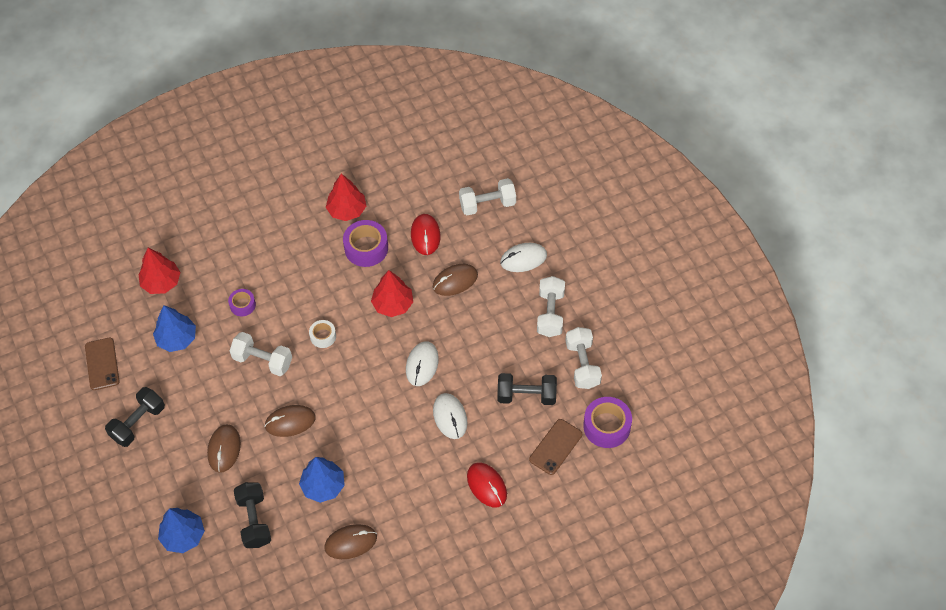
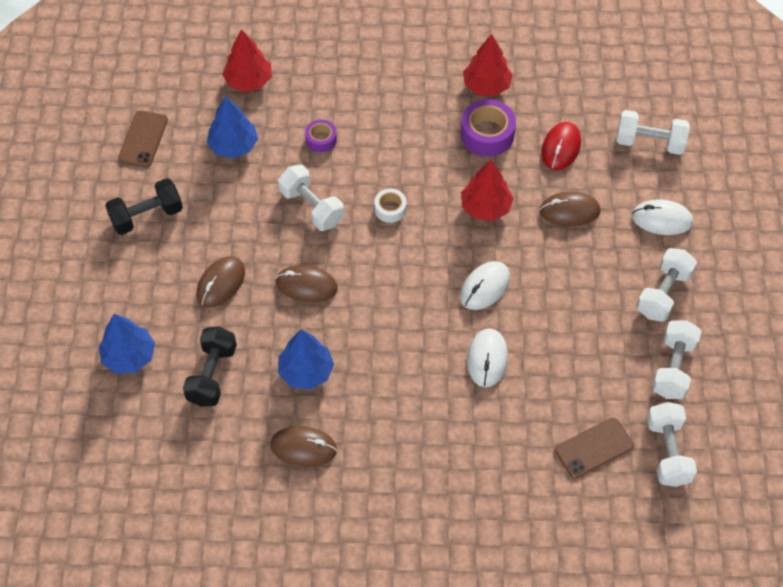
camera: 25 degrees right, 0 degrees up
(487, 485) = (490, 455): red mouse -> none
(526, 396) = (588, 374): black dumbbell -> none
(606, 426) = (667, 452): purple tape -> white dumbbell

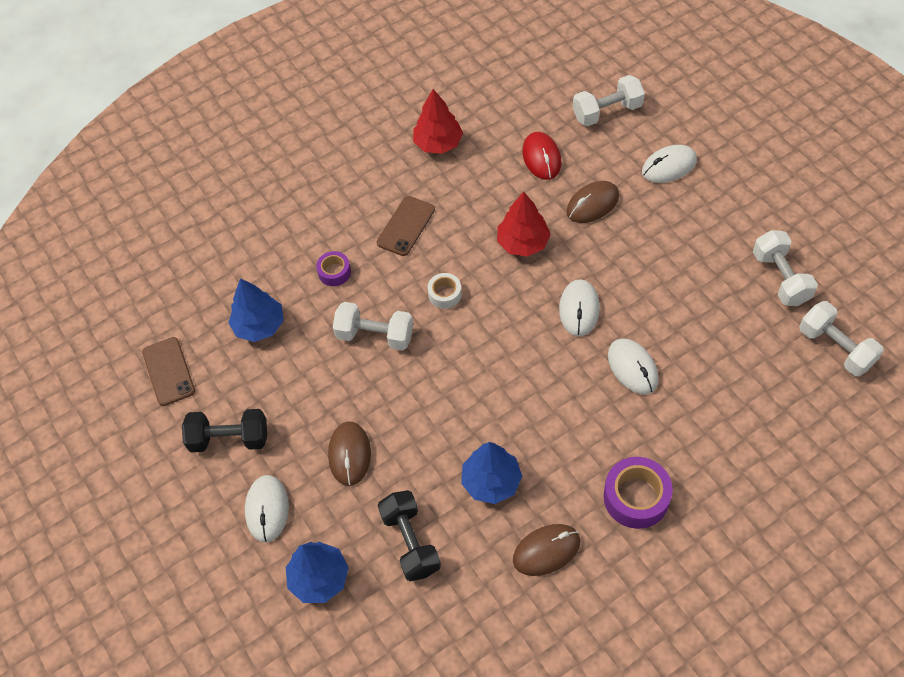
camera: 30 degrees left, 0 degrees up
(132, 284) = (267, 509): none -> white mouse
(146, 216) = (229, 438): black dumbbell -> black dumbbell turned 60 degrees clockwise
(248, 81) = (226, 261): red tree -> none
(306, 285) = (428, 406): brown mouse -> none
(487, 134) = (473, 183): purple tape -> purple tape (636, 497)
(594, 448) = (778, 384): brown phone -> brown phone (406, 226)
(663, 293) = (721, 224): white dumbbell -> none

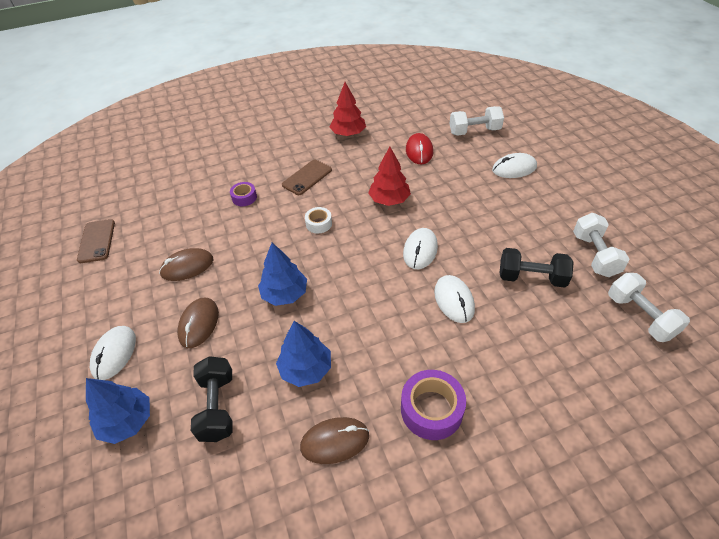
camera: 10 degrees right, 10 degrees down
(229, 438) = (114, 294): black dumbbell -> black dumbbell (531, 277)
(259, 325) = (175, 222): blue tree -> blue tree (285, 294)
(375, 335) = (256, 242): white dumbbell -> none
(592, 204) = (449, 183): brown mouse -> brown mouse (187, 266)

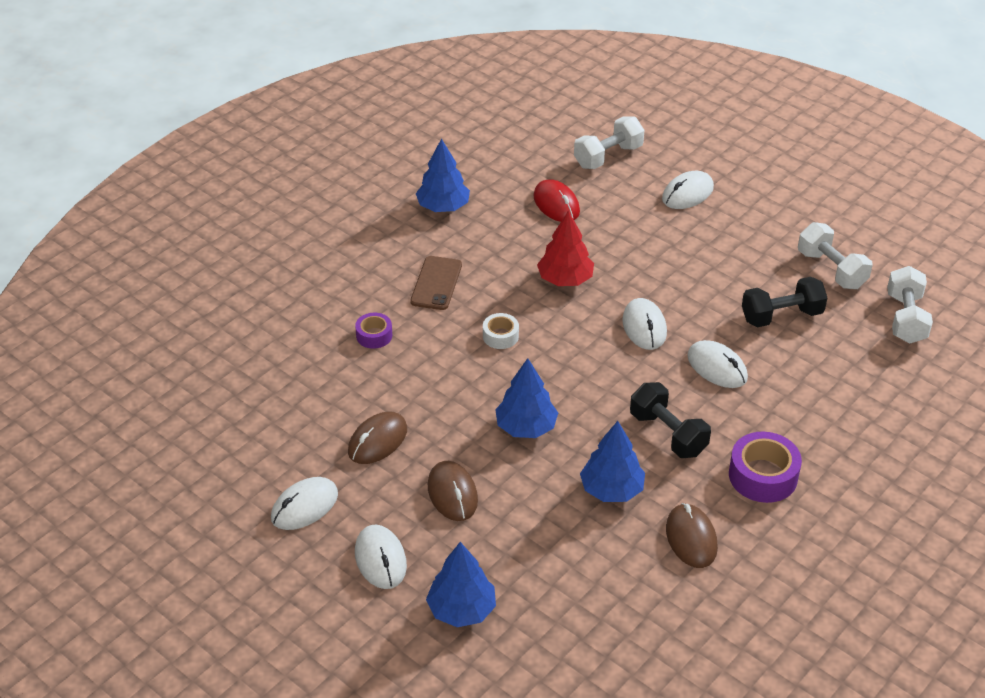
camera: 30 degrees left, 5 degrees down
(96, 241) = (221, 455): brown phone -> none
(107, 294) = (304, 506): none -> white mouse
(217, 406) = (547, 558): black dumbbell -> black dumbbell (668, 434)
(335, 441) = (691, 538): brown mouse -> brown mouse turned 60 degrees counterclockwise
(348, 134) = (443, 207): red tree -> blue tree
(640, 316) = (905, 318): white dumbbell -> white dumbbell turned 60 degrees clockwise

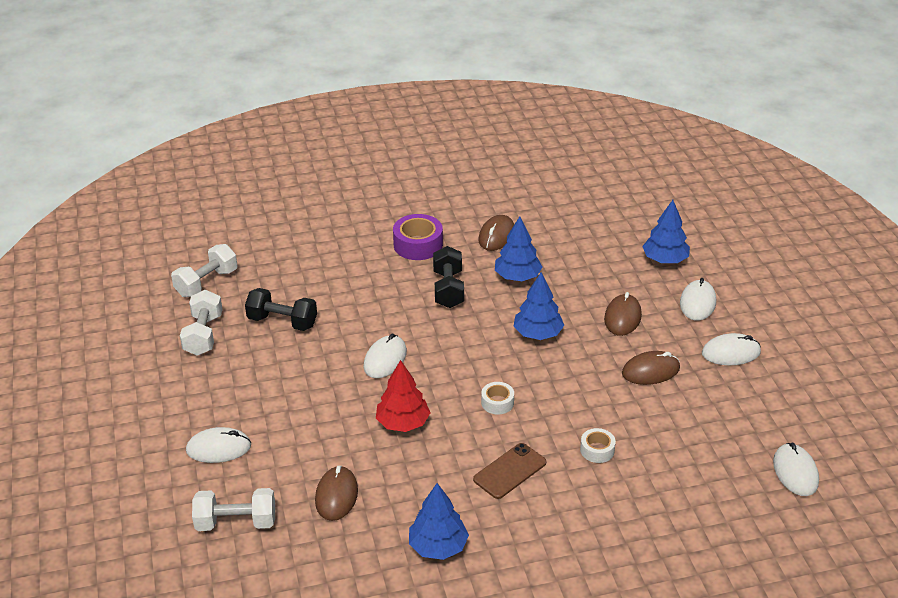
camera: 145 degrees left, 5 degrees down
(374, 335) = (597, 450): purple tape -> white tape
(556, 204) = (336, 496): red mouse -> brown mouse
(717, 367) = (368, 311): white mouse -> white mouse (795, 472)

